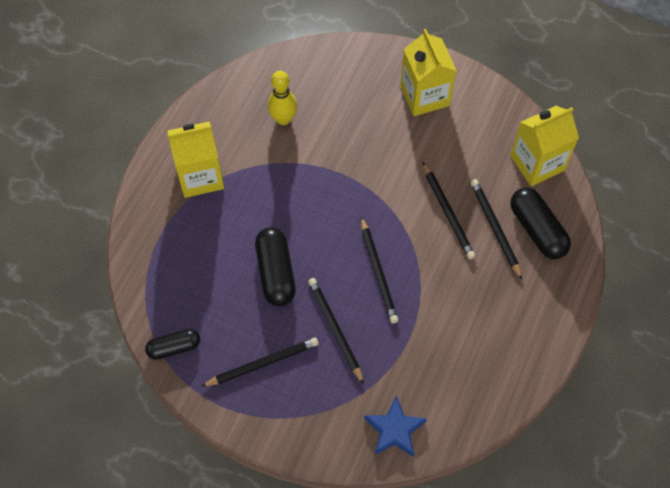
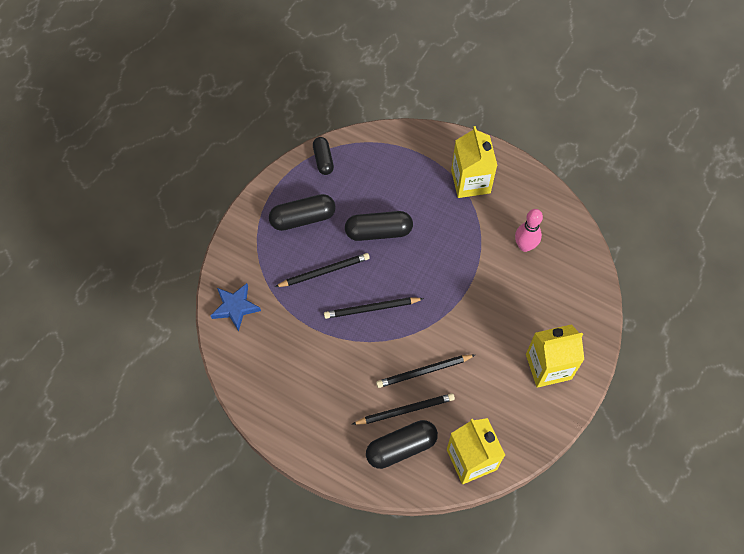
camera: 95 degrees right, 0 degrees up
(262, 363) = (303, 218): black pencil -> black capsule
(283, 119) = (524, 246): yellow bowling pin -> pink bowling pin

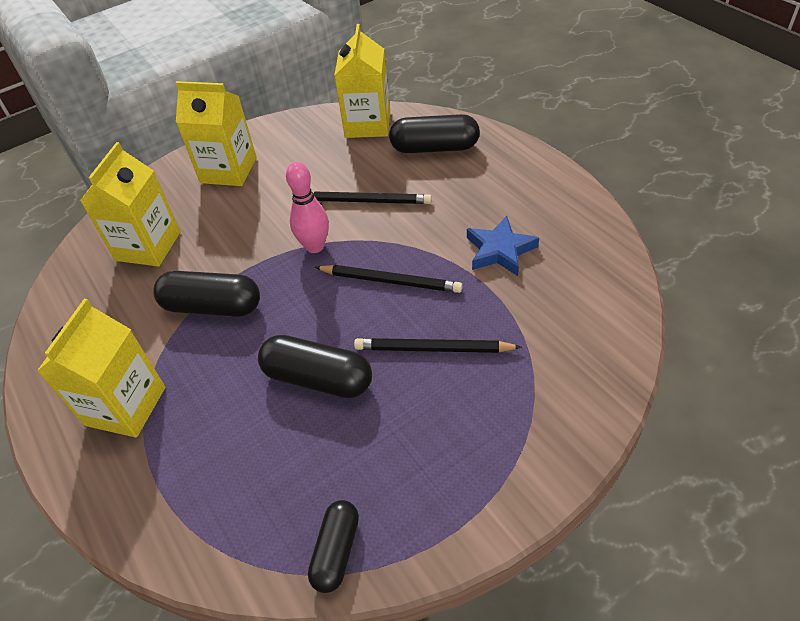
camera: 150 degrees left, 15 degrees down
(235, 307) = (594, 343): blue star -> blue star (500, 250)
(303, 218) = (429, 446): black capsule -> black capsule (212, 307)
(405, 410) = (411, 175): black pencil -> none
(524, 246) = (138, 291): pink bowling pin -> pink bowling pin (315, 246)
(548, 279) = (148, 246): none -> yellow carton

